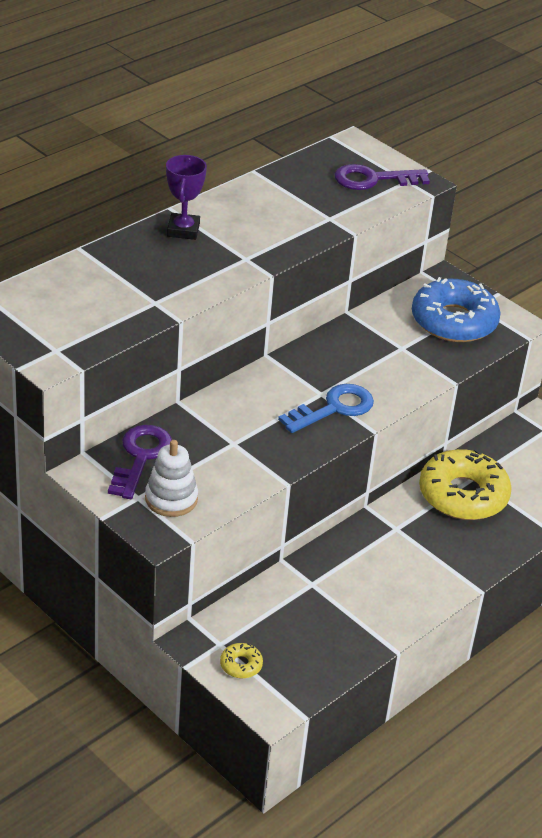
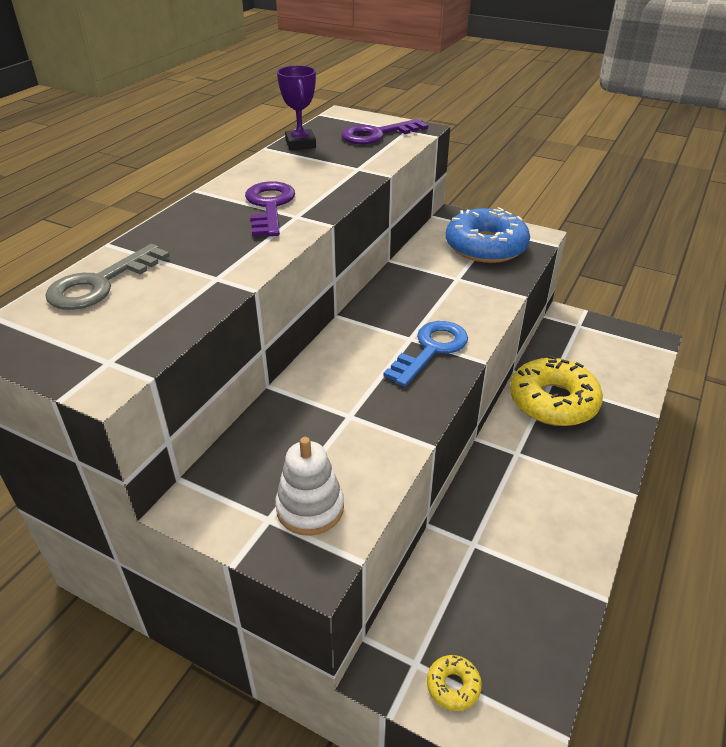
camera: 15 degrees left, 0 degrees up
(65, 285) = (101, 284): none -> grey key
(140, 457) = (251, 464): purple key -> purple key (269, 206)
(183, 230) = (218, 205): purple trophy -> purple trophy (300, 144)

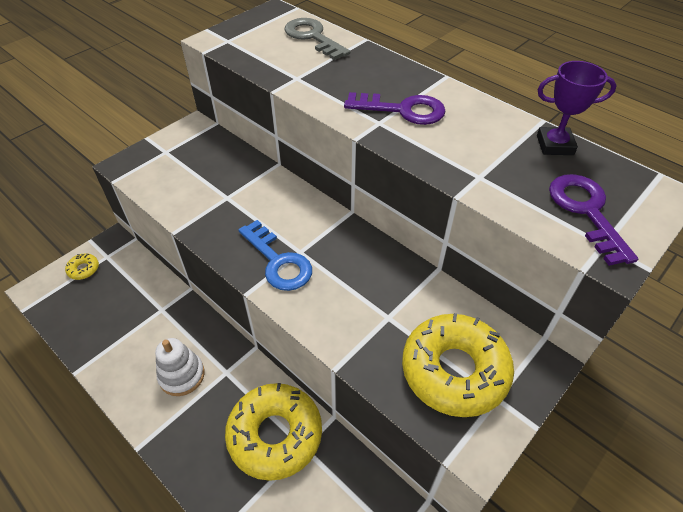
camera: 105 degrees right, 10 degrees up
(310, 508) = (161, 168): white stacking toy -> white stacking toy (182, 375)
(485, 246) = (454, 371): blue donut -> yellow donut

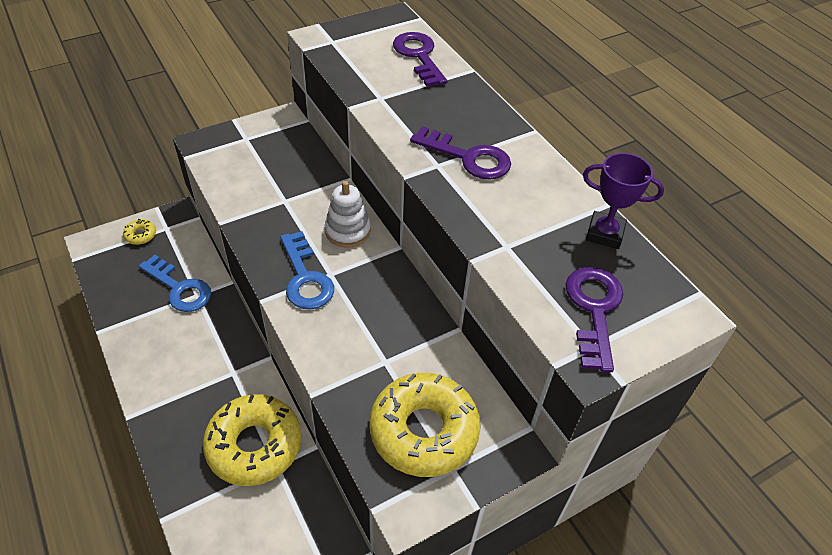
camera: 15 degrees right, 0 degrees up
(142, 308) = (179, 288): none -> blue key
(182, 375) = (191, 363): white stacking toy -> white stacking toy (347, 231)
(313, 37) = (419, 56): grey key -> purple key

